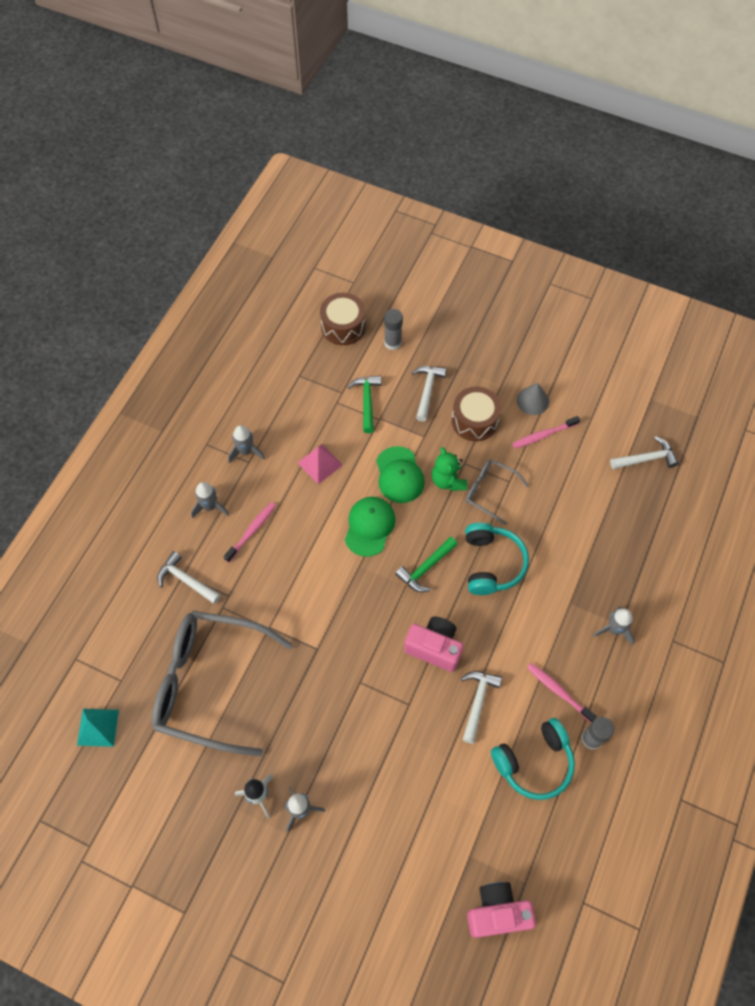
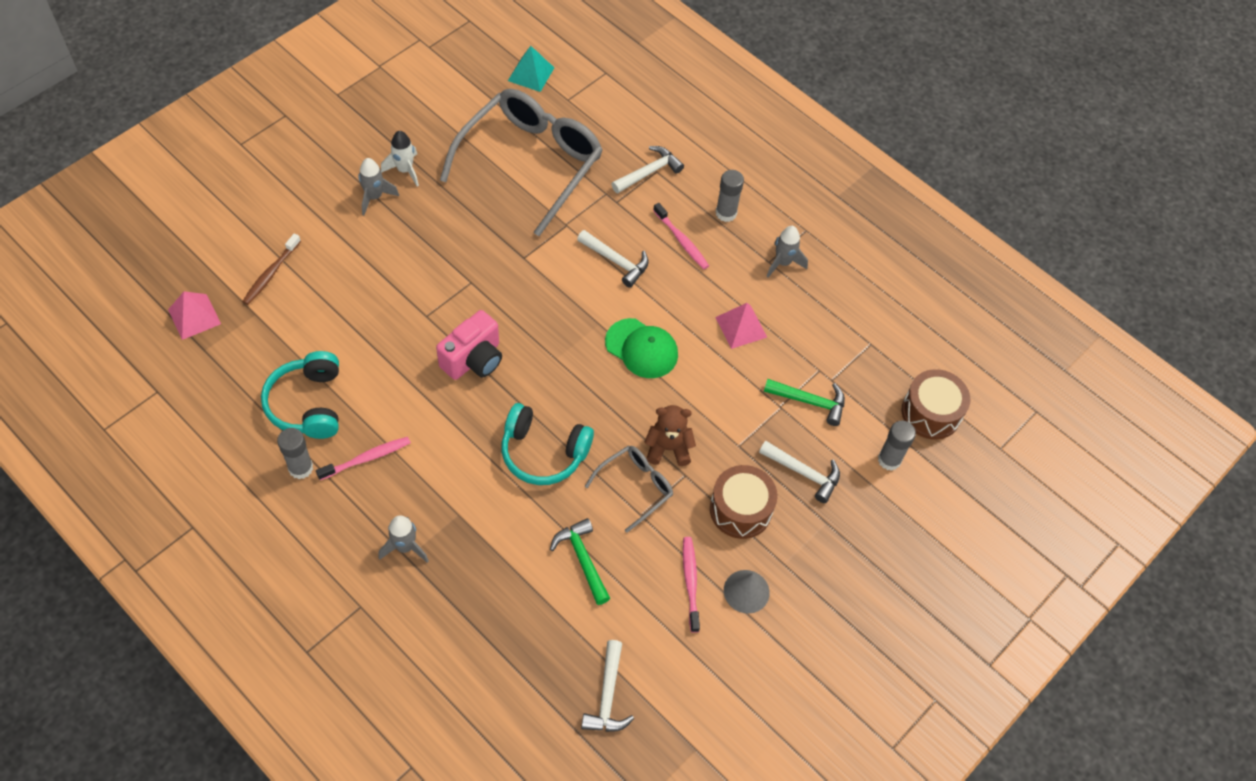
camera: 105 degrees right, 5 degrees down
(210, 507) = (726, 213): grey rocket -> grey glue stick
(399, 475) = (695, 400): green cap -> none
(423, 864) = (271, 274): none -> brown toothbrush
(426, 568) = (568, 385): green hammer -> green hammer (582, 559)
(448, 480) = (668, 448): green teddy bear -> brown teddy bear
(478, 702) = (396, 377): white hammer -> white hammer (616, 261)
(497, 912) = (194, 316): pink camera -> pink pyramid

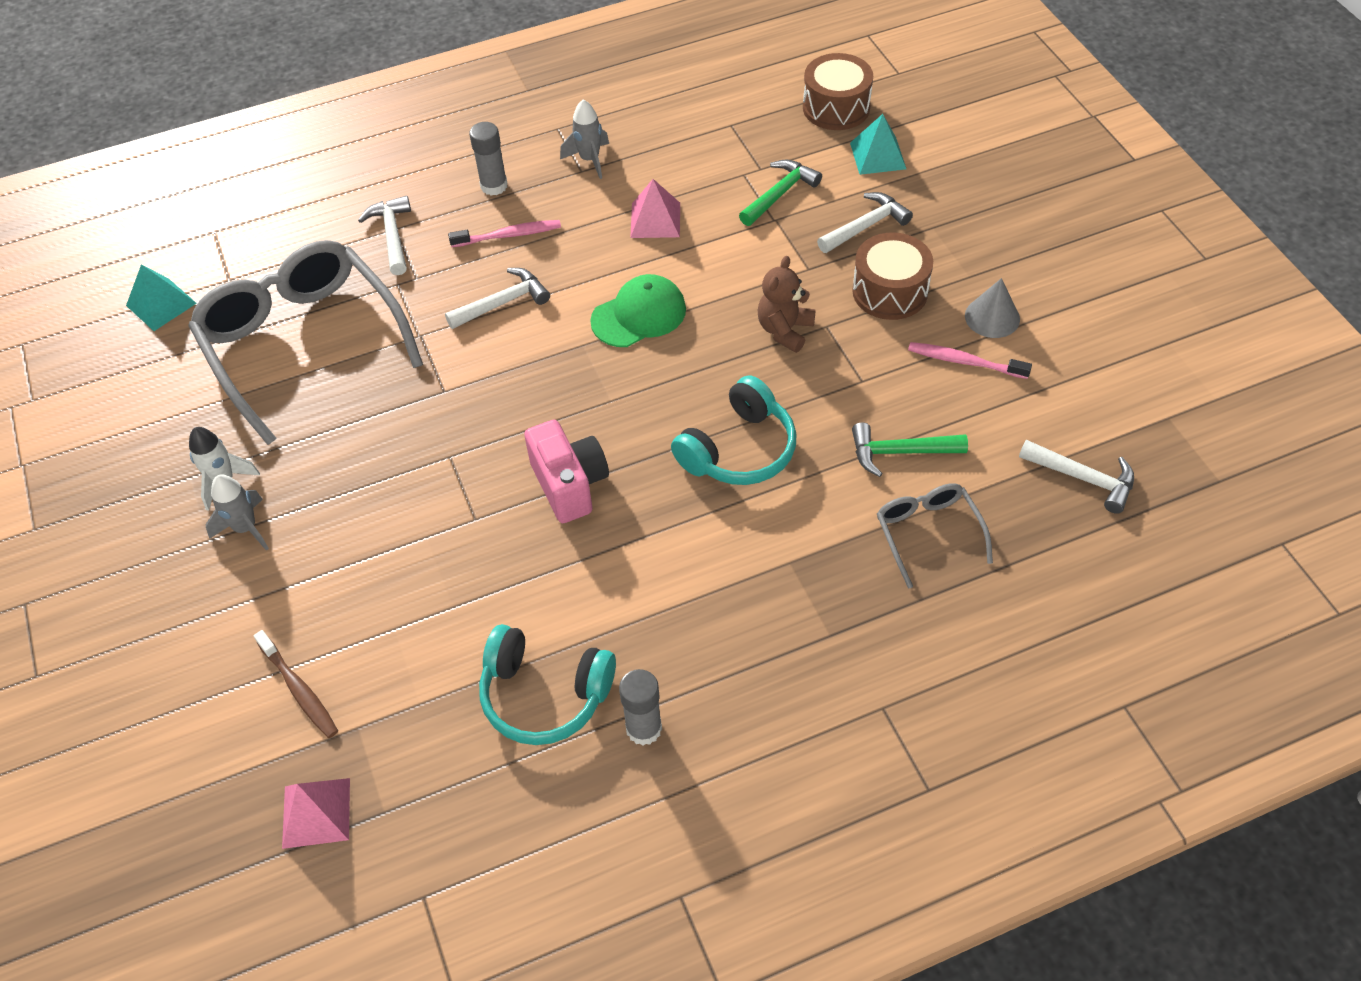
camera: 60 degrees left, 5 degrees down
(367, 458) = (663, 644): pink toothbrush -> none
(405, 547) = (814, 633): grey rocket -> none
(635, 487) = (824, 375): grey glasses -> grey glasses (928, 533)
(889, 460) = (878, 156): grey glue stick -> turquoise pyramid

